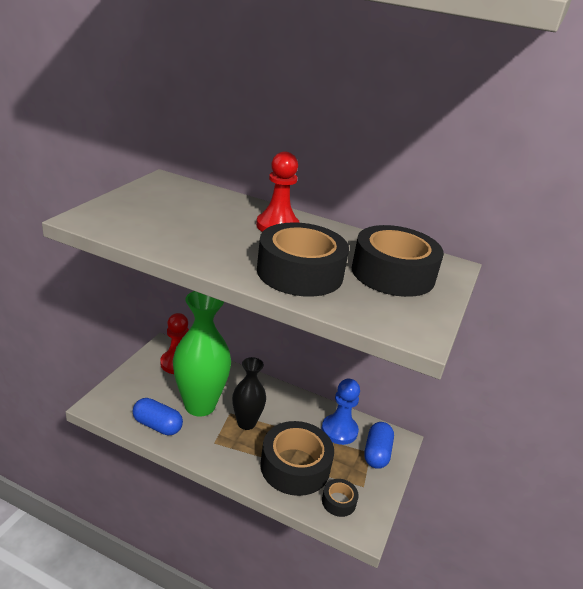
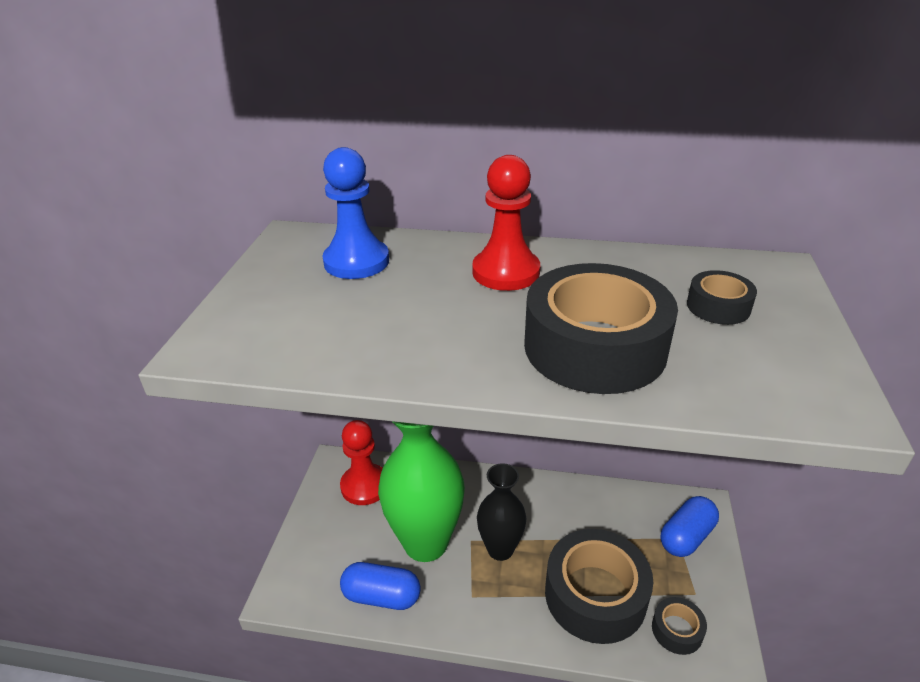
camera: 10 degrees left, 5 degrees up
(339, 430) = (624, 518): blue pawn -> blue pawn (356, 262)
(376, 453) = (686, 536): blue capsule -> blue capsule turned 45 degrees clockwise
(393, 273) = (718, 306): black tape -> black tape, size x0.47

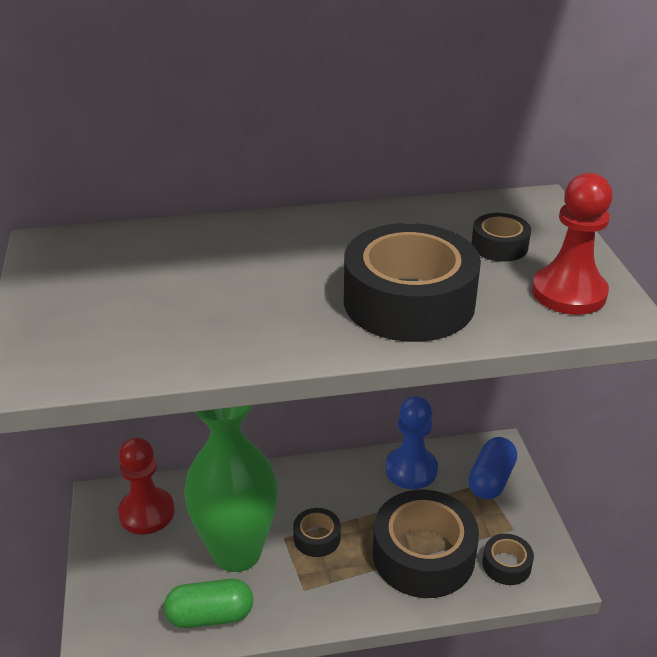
camera: 20 degrees left, 0 degrees up
(356, 262) = (137, 260): blue pawn -> blue pawn (411, 469)
(381, 596) = (210, 616): blue capsule -> green capsule
(500, 549) = (317, 538): black vase -> black tape
(506, 272) = (296, 246): red pawn -> red pawn (569, 293)

